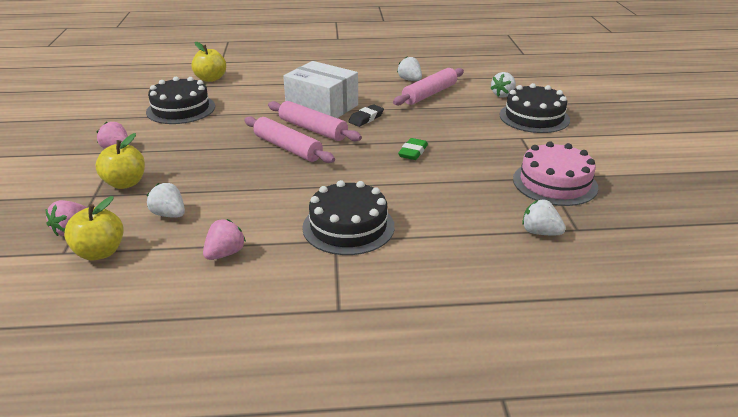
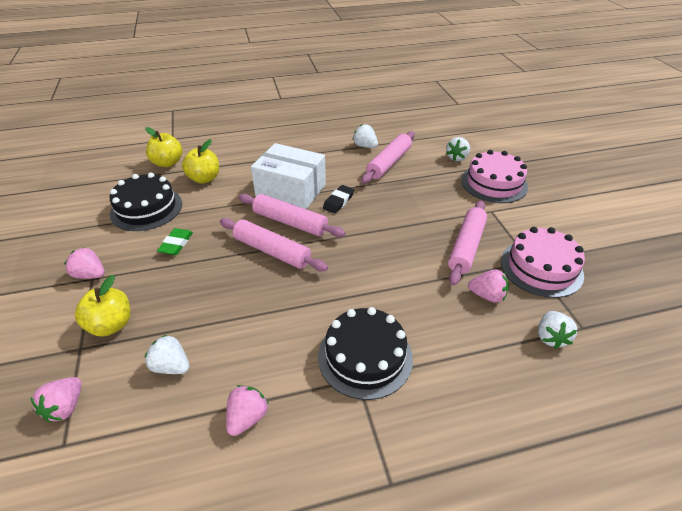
camera: 10 degrees left, 10 degrees up
(100, 252) = (106, 438): yellow apple -> yellow apple (204, 178)
(413, 152) = (397, 242): green eraser -> green eraser (176, 244)
(482, 161) = (466, 247): none -> pink rolling pin
(488, 197) = (487, 295): none -> pink strawberry
(534, 117) = (494, 183): black cake -> pink cake
(540, 232) = (551, 337): white strawberry -> white strawberry turned 105 degrees counterclockwise

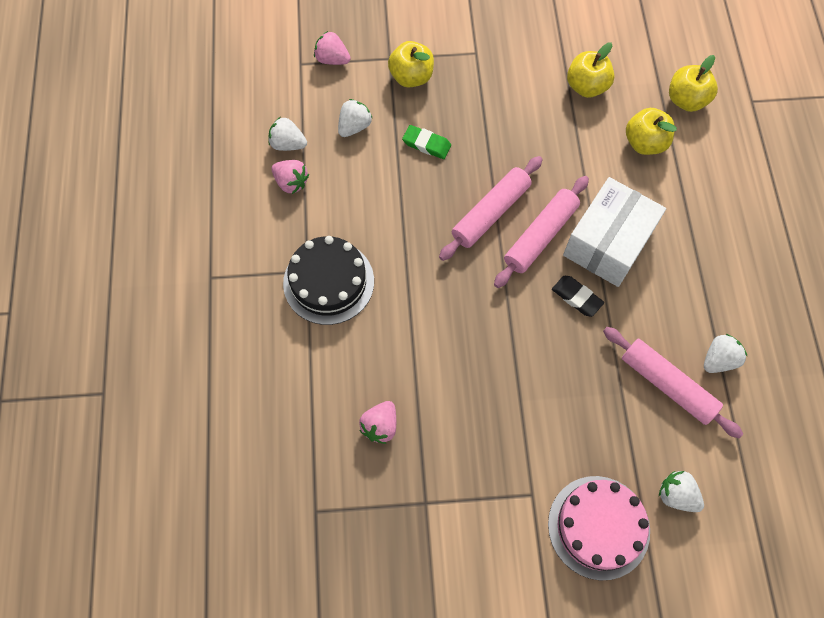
camera: 100 degrees right, 25 degrees up
(90, 275) = (481, 51): pink strawberry -> none
(146, 208) = (586, 86): black cake -> yellow apple
(176, 244) = (517, 120): green eraser -> green eraser (426, 144)
(466, 247) = (464, 432): pink rolling pin -> none
(541, 268) = (412, 511): pink cake -> none
(551, 337) = (311, 469): white strawberry -> white strawberry (288, 144)

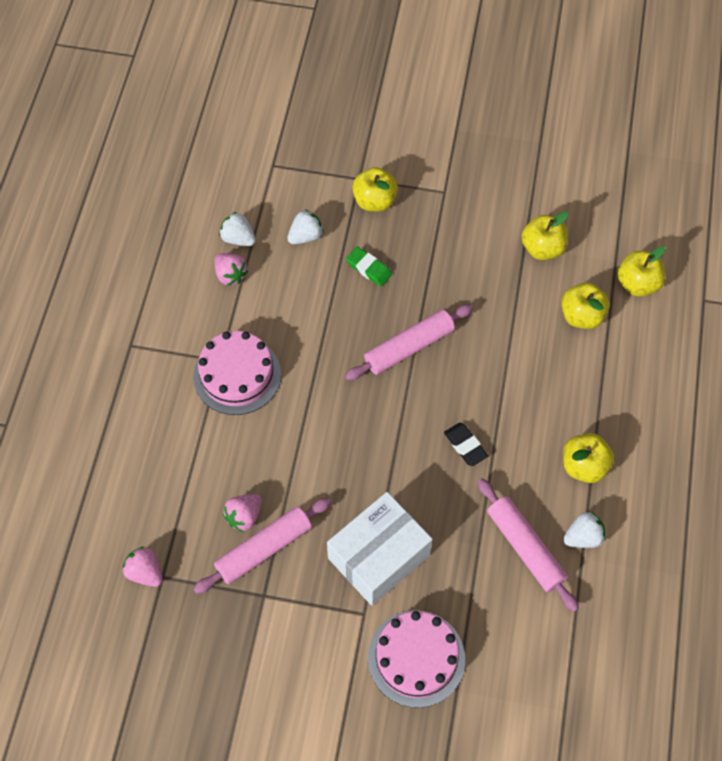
camera: 15 degrees right, 5 degrees down
(328, 282) = (237, 375): black cake -> pink cake
(332, 59) = (304, 167): pink strawberry -> pink strawberry (145, 572)
(540, 236) = (450, 380): pink rolling pin -> pink rolling pin (264, 549)
(608, 242) = (513, 402): white box -> white box (378, 556)
(676, 495) = (499, 649): white strawberry -> none
(696, 289) = (584, 466): none -> yellow apple

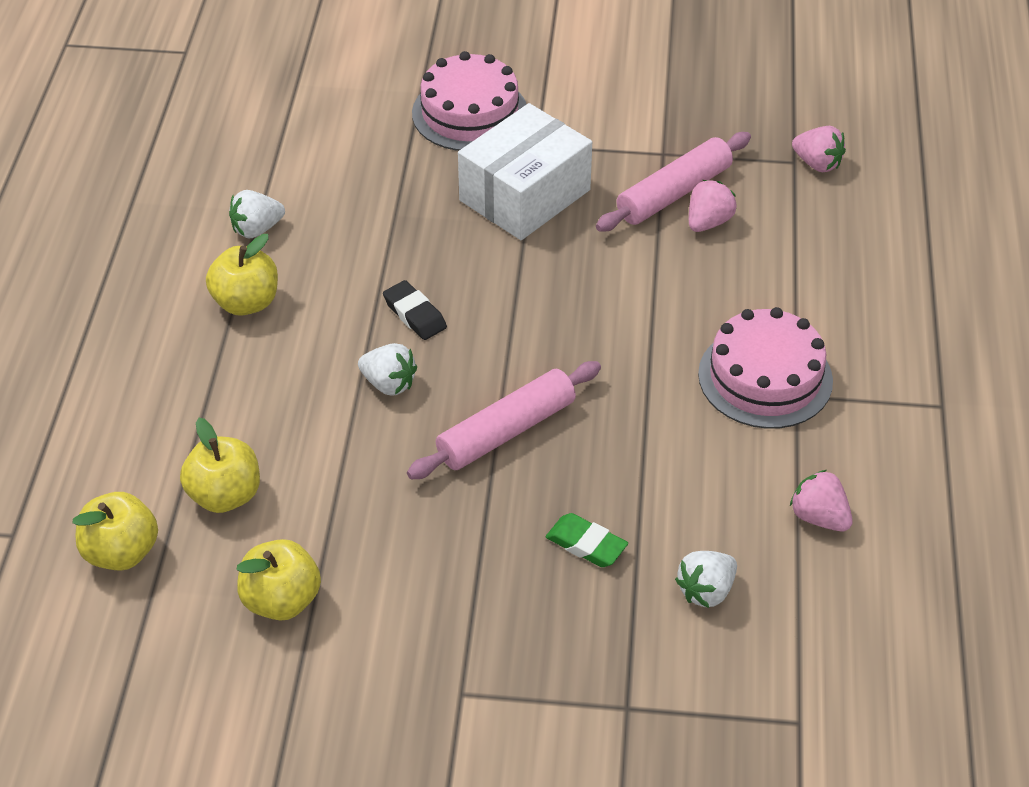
camera: 175 degrees right, 15 degrees down
(238, 238) = (824, 578): white strawberry -> white strawberry (389, 384)
(374, 201) = (592, 665): yellow apple -> none
(525, 547) = (334, 215): pink rolling pin -> none

